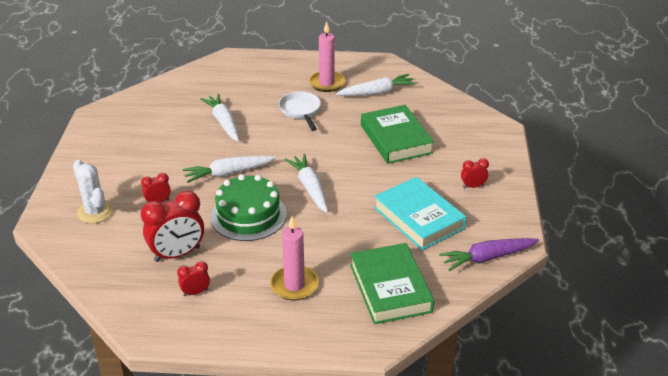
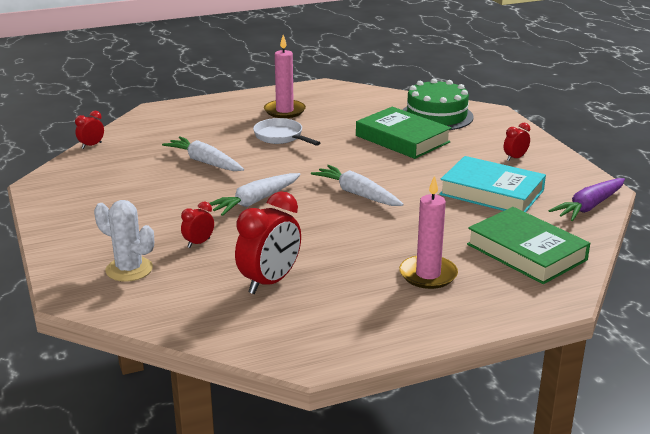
camera: 25 degrees left, 10 degrees down
(195, 292) = (326, 309): red clock -> red clock (91, 145)
(248, 215) = (315, 230): green cake -> green cake (436, 116)
(377, 92) = (344, 108): white carrot -> none

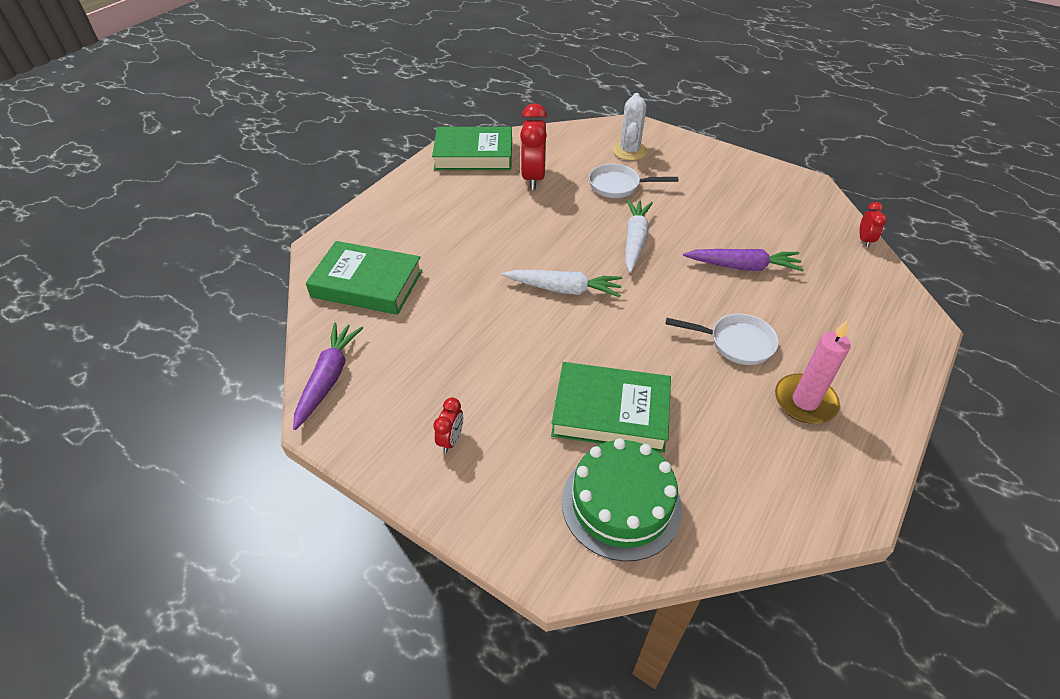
camera: 145 degrees right, 20 degrees up
(129, 269) = (629, 151): white cactus -> white cactus turned 75 degrees counterclockwise
(198, 243) = (618, 186): red clock -> white pan
(204, 162) = (743, 266): white carrot -> purple carrot
(303, 336) = (473, 155): none -> green book
(428, 275) = (432, 227): pink candle -> none
(491, 192) = (441, 354): turquoise book -> none

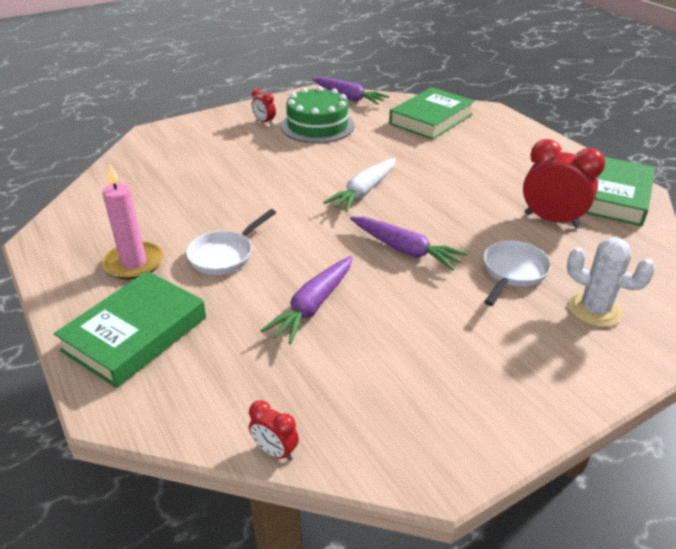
camera: 115 degrees right, 10 degrees down
(610, 412) = (225, 175): green book -> green book (135, 334)
(621, 504) = (160, 160): green cake -> green cake (317, 125)
(635, 240) = (405, 250): white carrot -> purple carrot

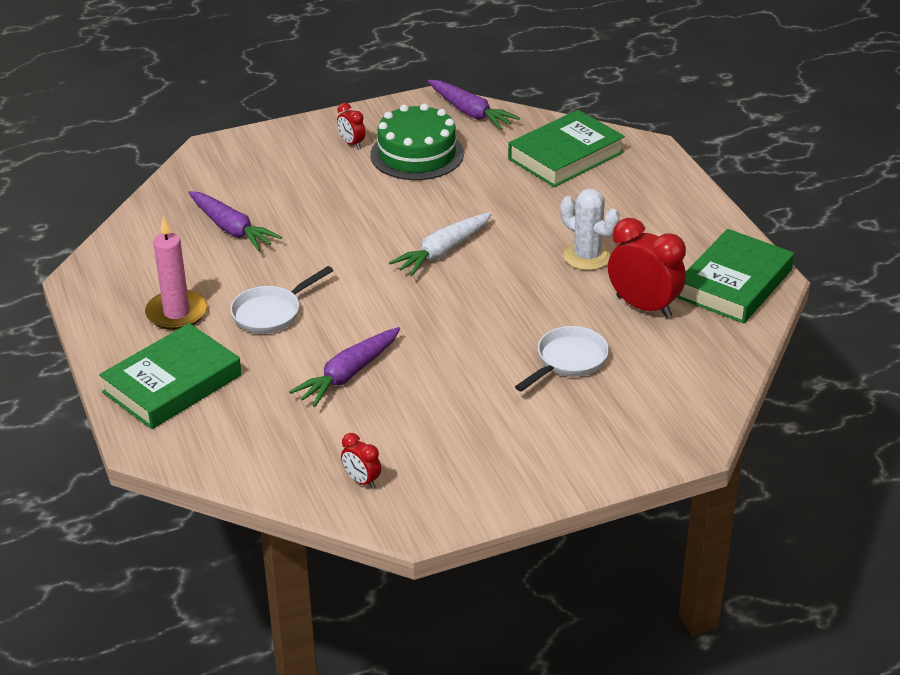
camera: 10 degrees right, 0 degrees up
(275, 451) = (281, 493): red clock -> red clock (362, 481)
(405, 250) = (463, 325): purple carrot -> purple carrot (232, 229)
(594, 310) = (632, 407): white cactus -> white cactus (587, 256)

